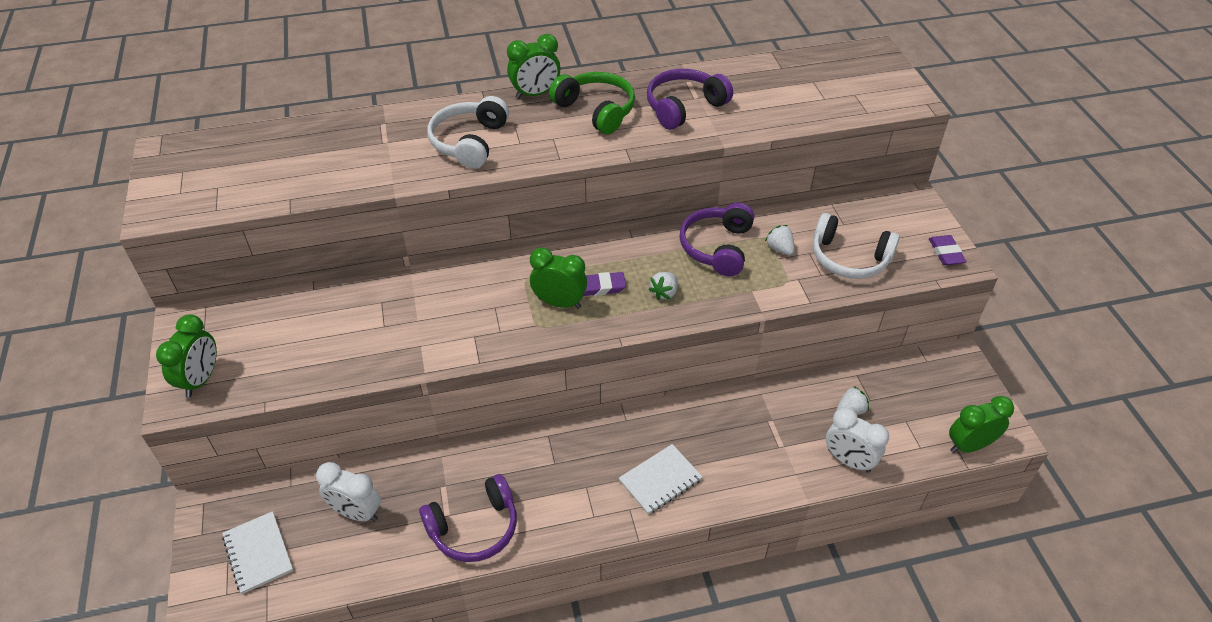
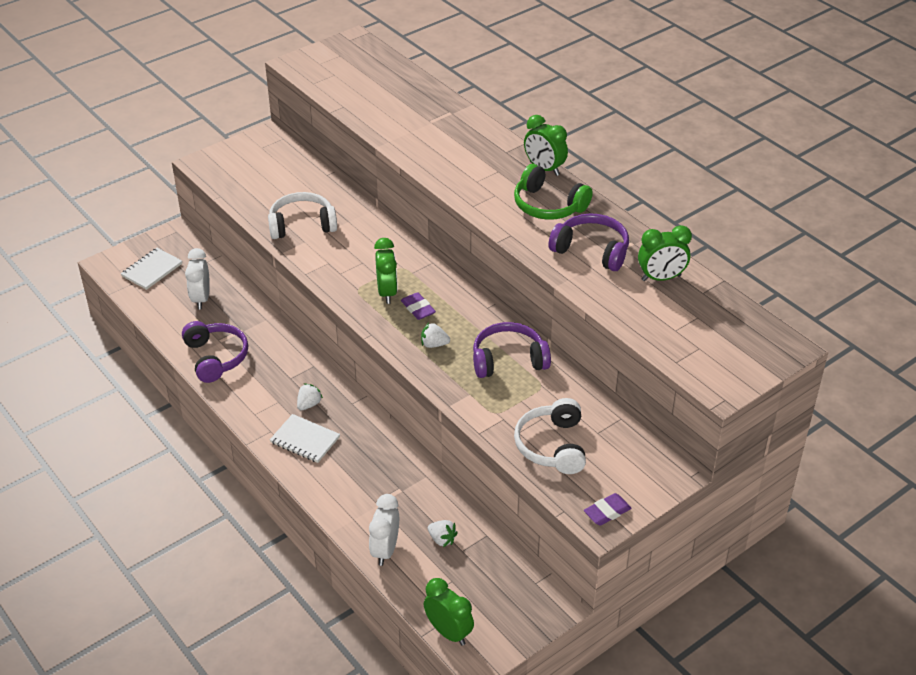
camera: 65 degrees right, 5 degrees down
(201, 379) = (223, 164): green clock -> green clock (661, 278)
(469, 142) = (459, 158): white headphones -> white headphones (302, 225)
(474, 528) = (216, 357): purple headphones -> purple headphones turned 150 degrees counterclockwise
(596, 110) = (548, 205): green headphones -> green headphones turned 105 degrees clockwise
(779, 249) = (533, 398): white strawberry -> white strawberry (309, 404)

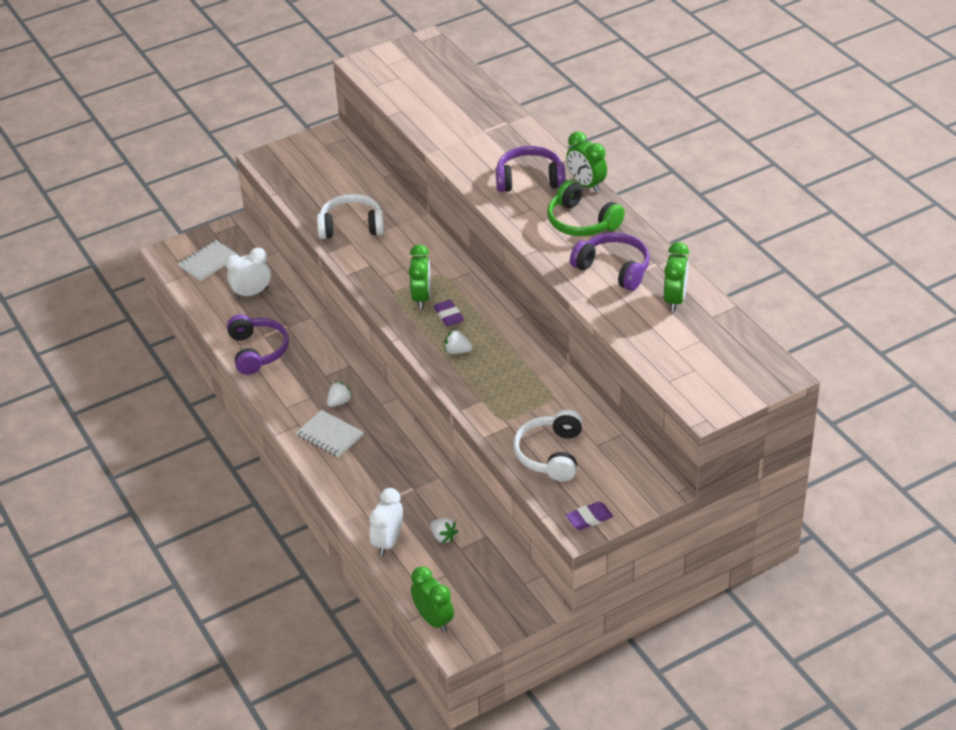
camera: 10 degrees right, 0 degrees up
(201, 299) = (251, 293): white clock -> white clock turned 60 degrees clockwise
(508, 360) = (526, 370): purple headphones -> purple headphones (529, 179)
(661, 278) = (675, 300): green clock -> green clock turned 75 degrees counterclockwise

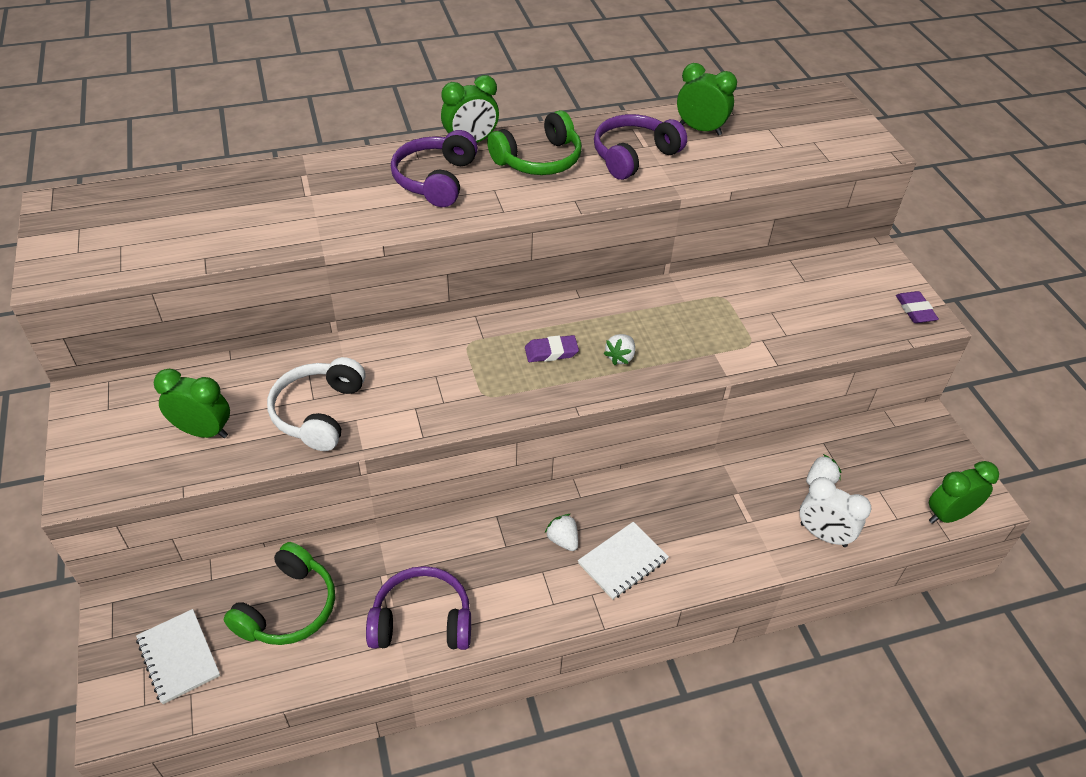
camera: 80 degrees left, 5 degrees up
(251, 293) = (288, 608): white clock -> green headphones
(422, 298) = (506, 370): green clock -> green clock (203, 431)
(550, 454) = (814, 317): white headphones -> none

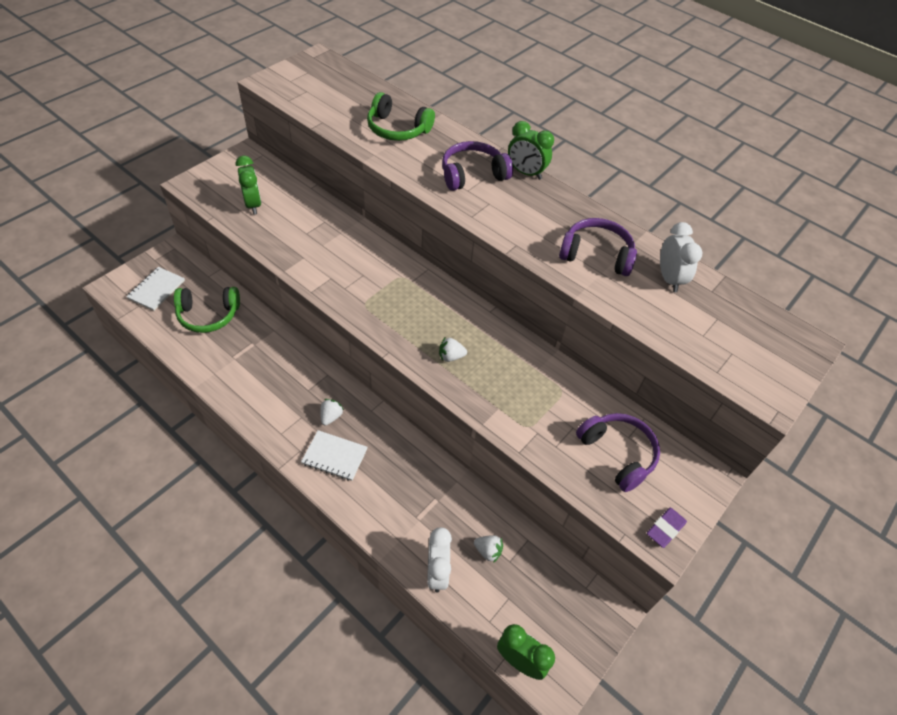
camera: 55 degrees right, 5 degrees up
(319, 412) = (297, 240): white headphones -> none
(422, 620) = (233, 376): purple headphones -> purple headphones (617, 454)
(539, 160) = (541, 210): green headphones -> green headphones (397, 129)
(551, 352) = (426, 319): purple eraser -> none
(700, 129) = (669, 279): green clock -> white clock

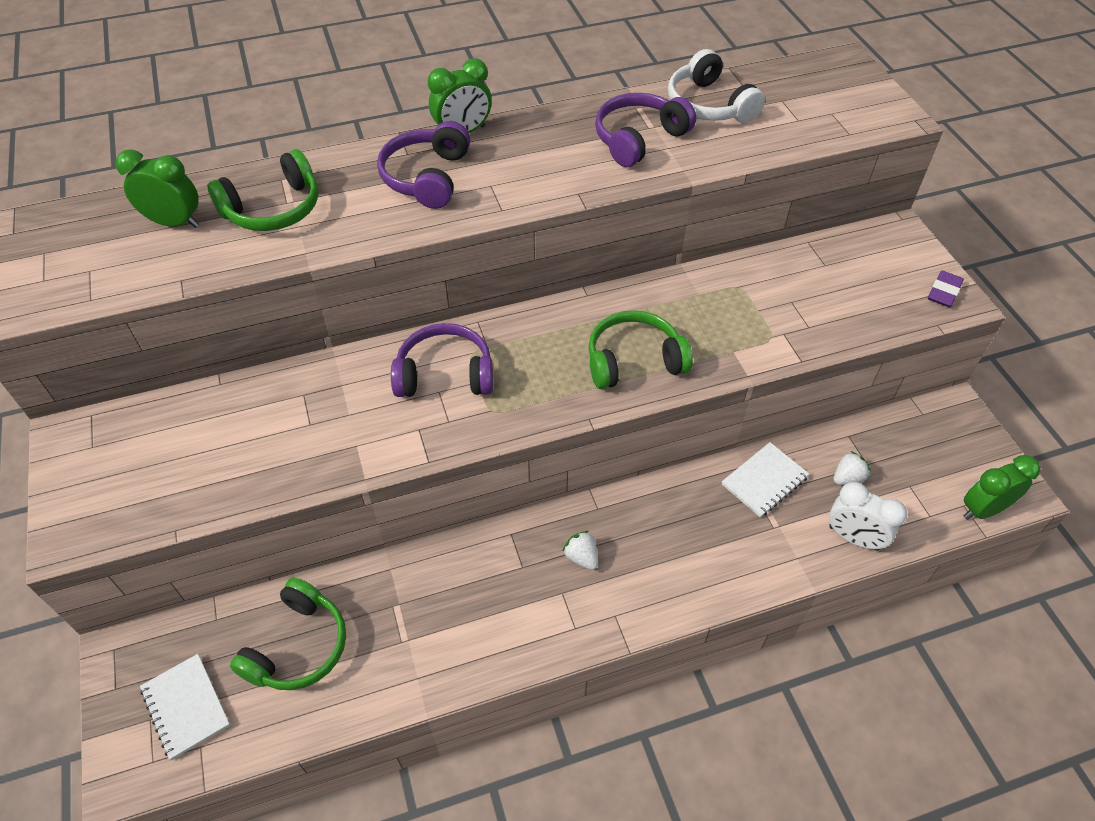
camera: 55 degrees left, 0 degrees up
(253, 205) = (194, 467): green clock -> green clock (174, 222)
(334, 456) = (645, 578): white notebook -> white notebook (764, 481)
(451, 356) = (634, 361): white strawberry -> green headphones
(617, 454) = (842, 283): purple headphones -> purple headphones (445, 374)
(665, 529) = (943, 292): purple eraser -> purple eraser turned 45 degrees clockwise
(669, 279) = (709, 105): white clock -> white headphones

